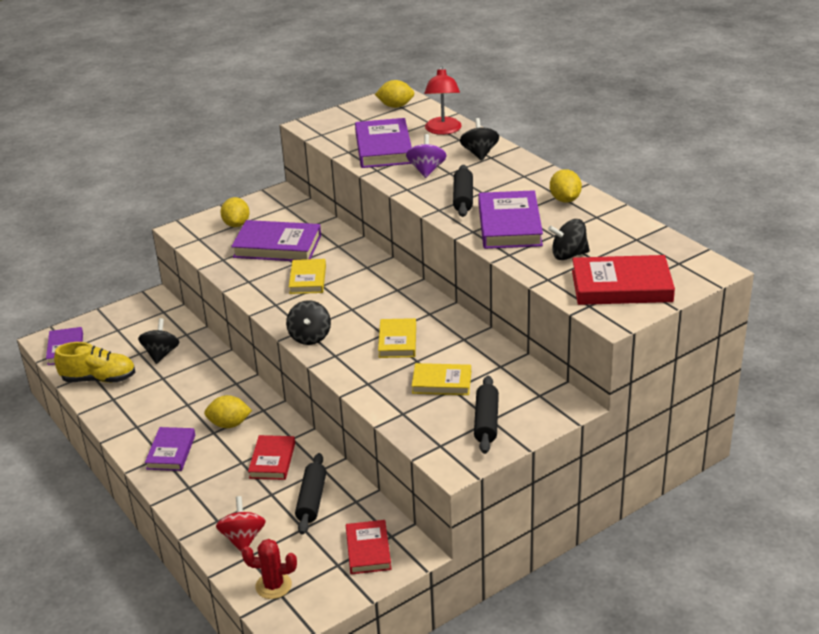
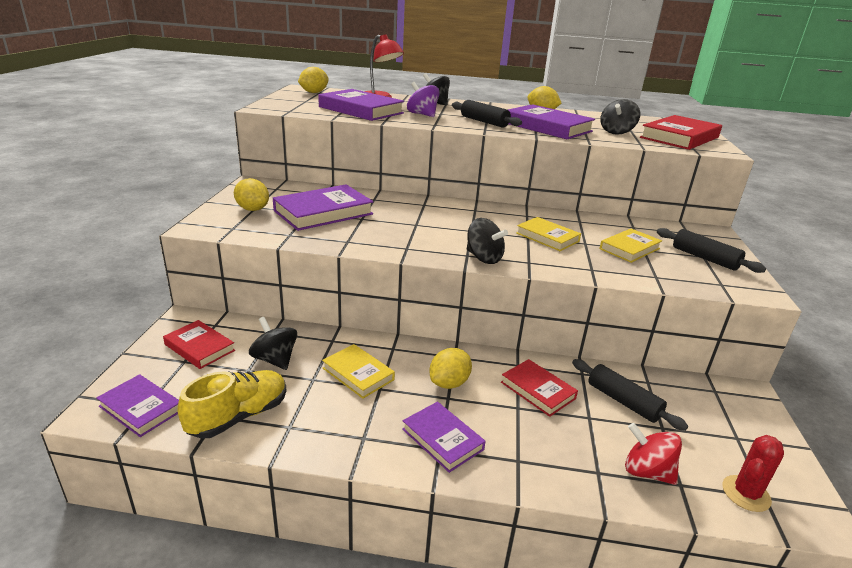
camera: 50 degrees left, 5 degrees down
(307, 279) = (397, 224): yellow book -> yellow book (358, 374)
(368, 550) = (727, 411): red book -> red book (199, 347)

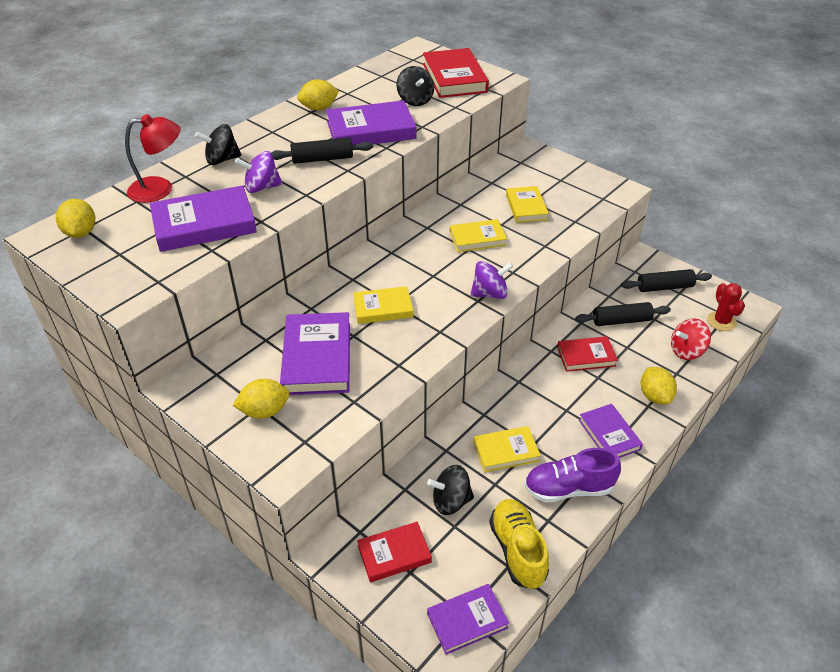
camera: 55 degrees left, 15 degrees up
(341, 429) = (568, 489): none -> purple shoe
(405, 221) = (383, 308): none -> yellow book
(442, 439) = (609, 435): purple book -> purple book turned 75 degrees clockwise
(449, 383) = (550, 401): yellow lemon -> yellow lemon (654, 396)
(483, 258) = (490, 293): black spinning top -> purple spinning top
(704, 258) = (564, 181): black rolling pin -> black rolling pin (664, 287)

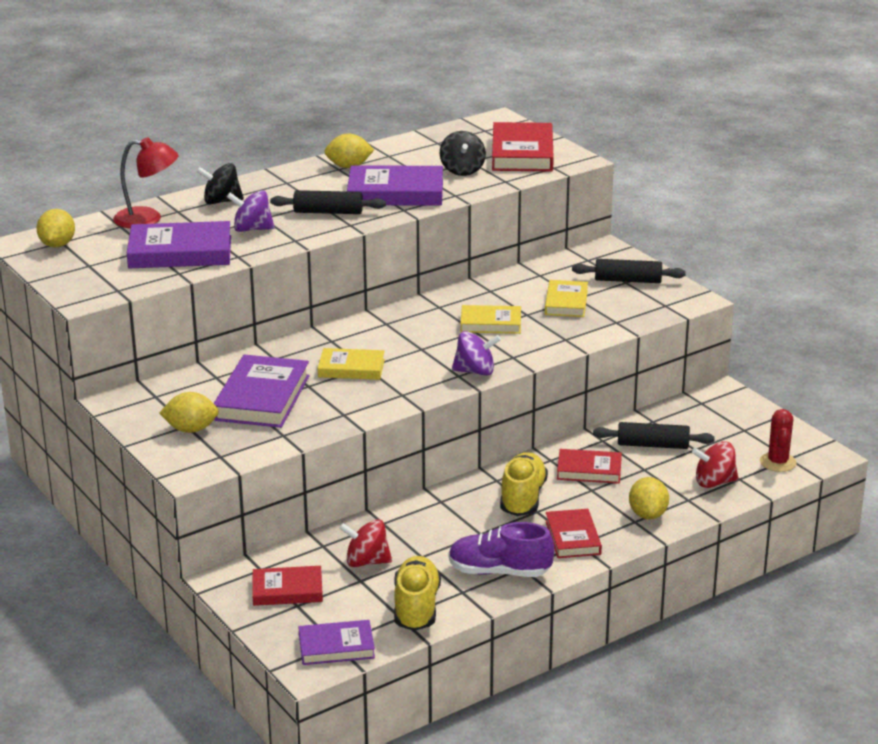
camera: 15 degrees right, 15 degrees down
(451, 501) = (366, 562): black spinning top -> red spinning top
(506, 451) = (448, 533): yellow book -> none
(548, 398) = (522, 498): none -> yellow shoe
(609, 435) = (572, 537): purple book -> red book
(664, 287) = (728, 422): black rolling pin -> black rolling pin (628, 280)

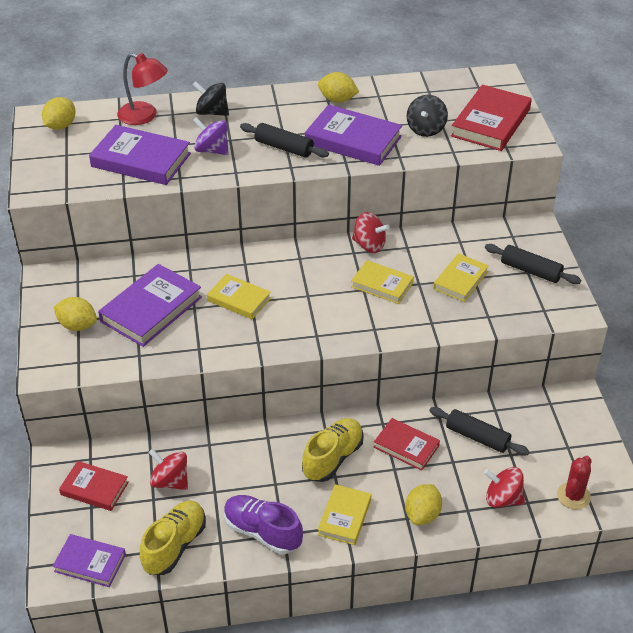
camera: 25 degrees right, 15 degrees up
(450, 298) = (369, 245): none -> red spinning top
(475, 371) = (332, 335): purple spinning top -> none
(572, 537) = (344, 517): red book -> yellow book

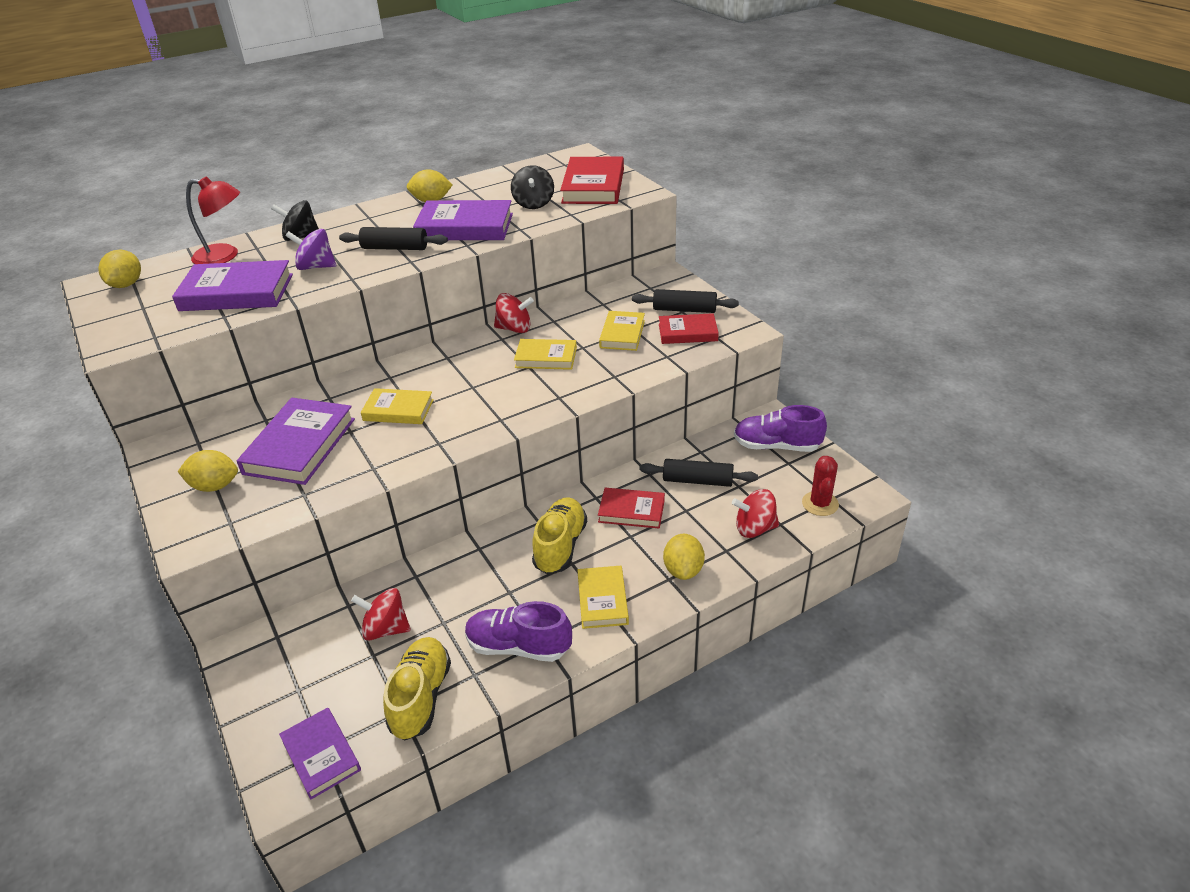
camera: 20 degrees left, 5 degrees down
(90, 563) = (321, 755): purple book -> purple book turned 60 degrees clockwise
(94, 488) = (294, 667): red book -> red book (687, 332)
(566, 427) = (776, 446): none -> purple shoe

